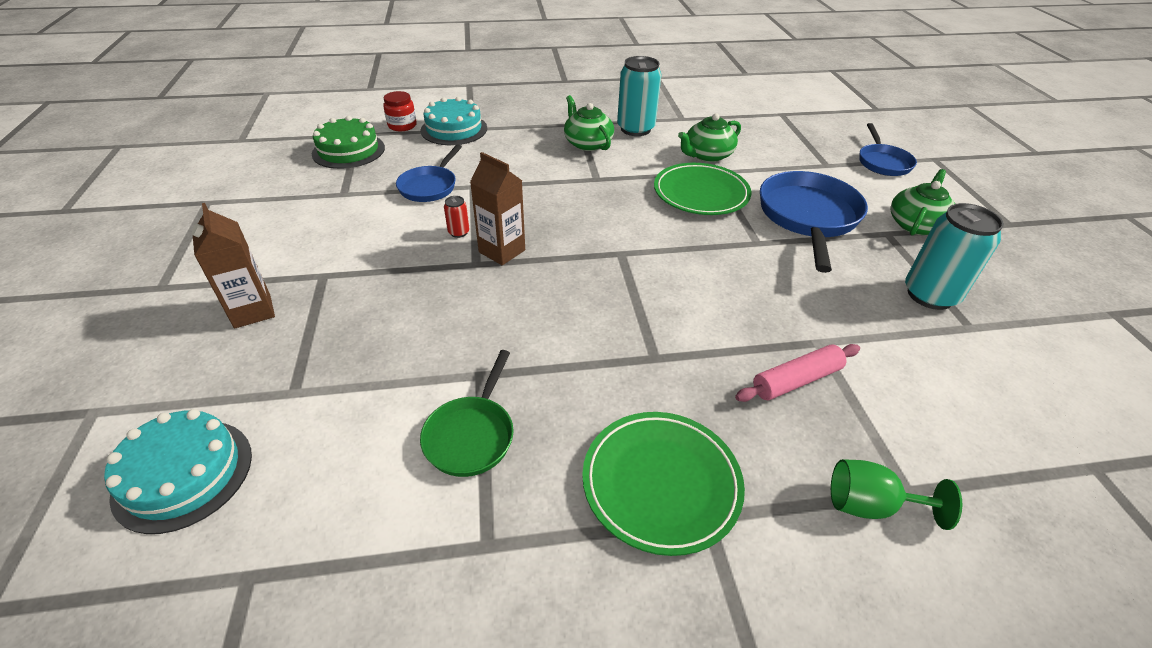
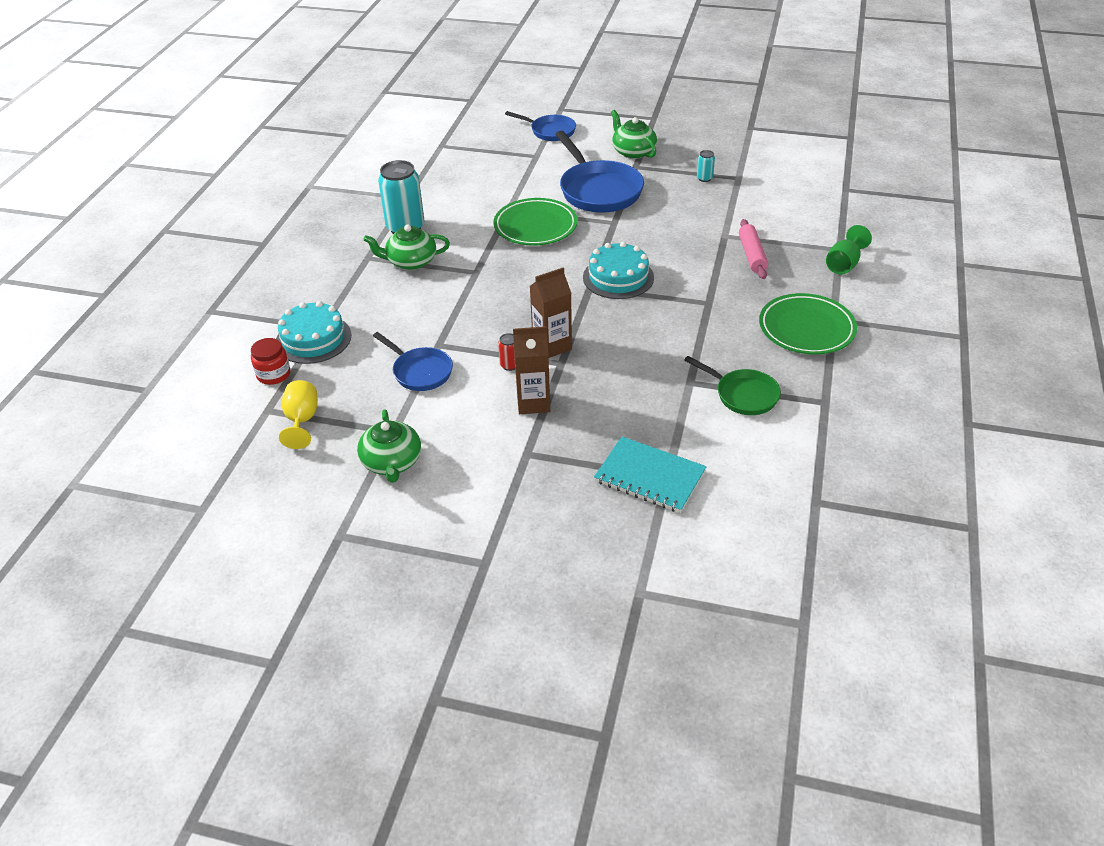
camera: 65 degrees left, 0 degrees up
(183, 474) = (725, 534): turquoise cake -> turquoise cake (618, 277)
(252, 311) = (556, 499): brown carton -> brown carton (533, 402)
(292, 376) = (649, 477): none -> turquoise notebook
(348, 150) = (302, 420): green cake -> yellow goblet
(707, 155) = (480, 205): green teapot -> green teapot (392, 462)
(808, 217) = (598, 190): blue pan -> blue pan turned 150 degrees counterclockwise
(930, 295) = (704, 178): turquoise can -> turquoise can, size x0.44

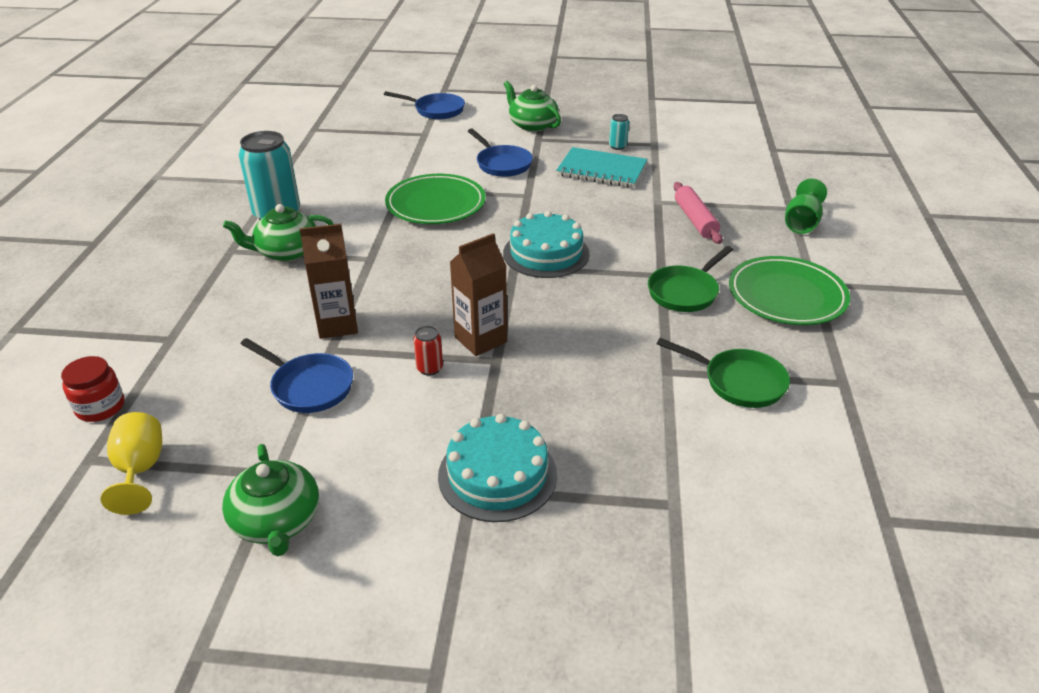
camera: 10 degrees left, 5 degrees down
(313, 339) = (159, 355): turquoise cake -> turquoise cake (497, 475)
(533, 402) = (469, 415): brown carton -> brown carton (337, 325)
(598, 190) = (502, 164): blue pan -> blue pan, size x0.58
(649, 477) = (650, 507): turquoise notebook -> turquoise notebook (601, 170)
(723, 319) = (685, 292): none -> green pan

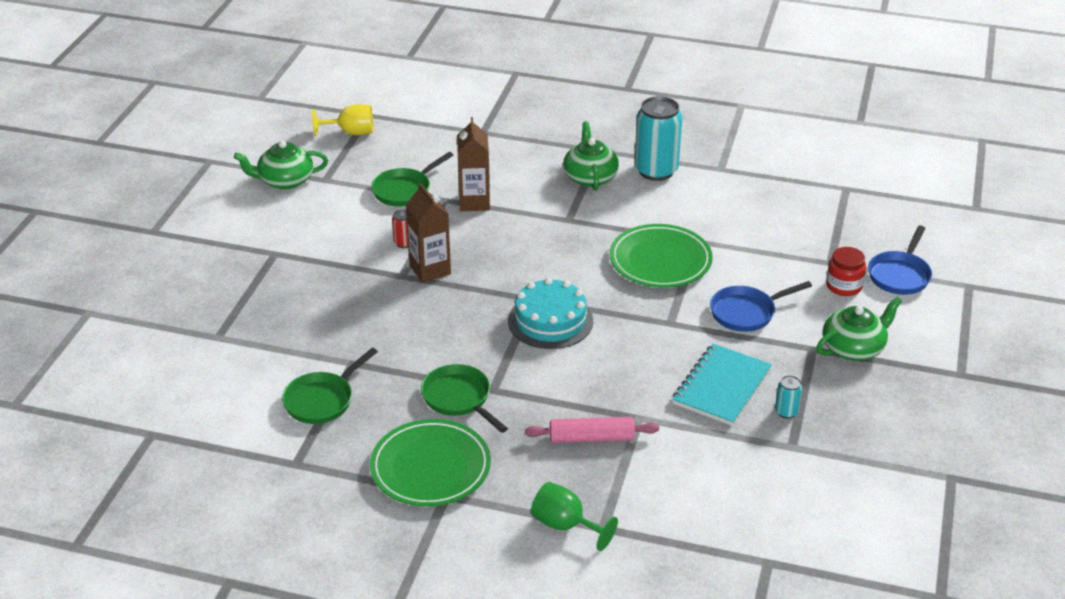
camera: 100 degrees right, 0 degrees up
(100, 407) = (416, 113): red jar -> red jar (844, 286)
(308, 386) = (405, 190): blue pan -> green pan
(497, 475) = (281, 264): turquoise cake -> none

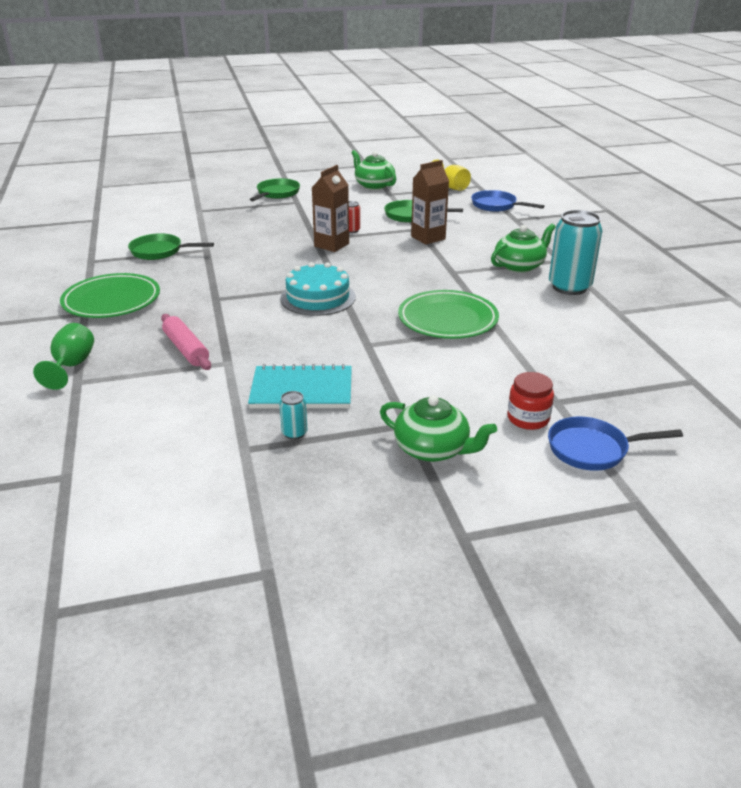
camera: 60 degrees right, 5 degrees down
(459, 399) = (195, 290): green pan -> green pan (276, 193)
(746, 312) = (423, 376): blue pan -> blue pan (496, 206)

